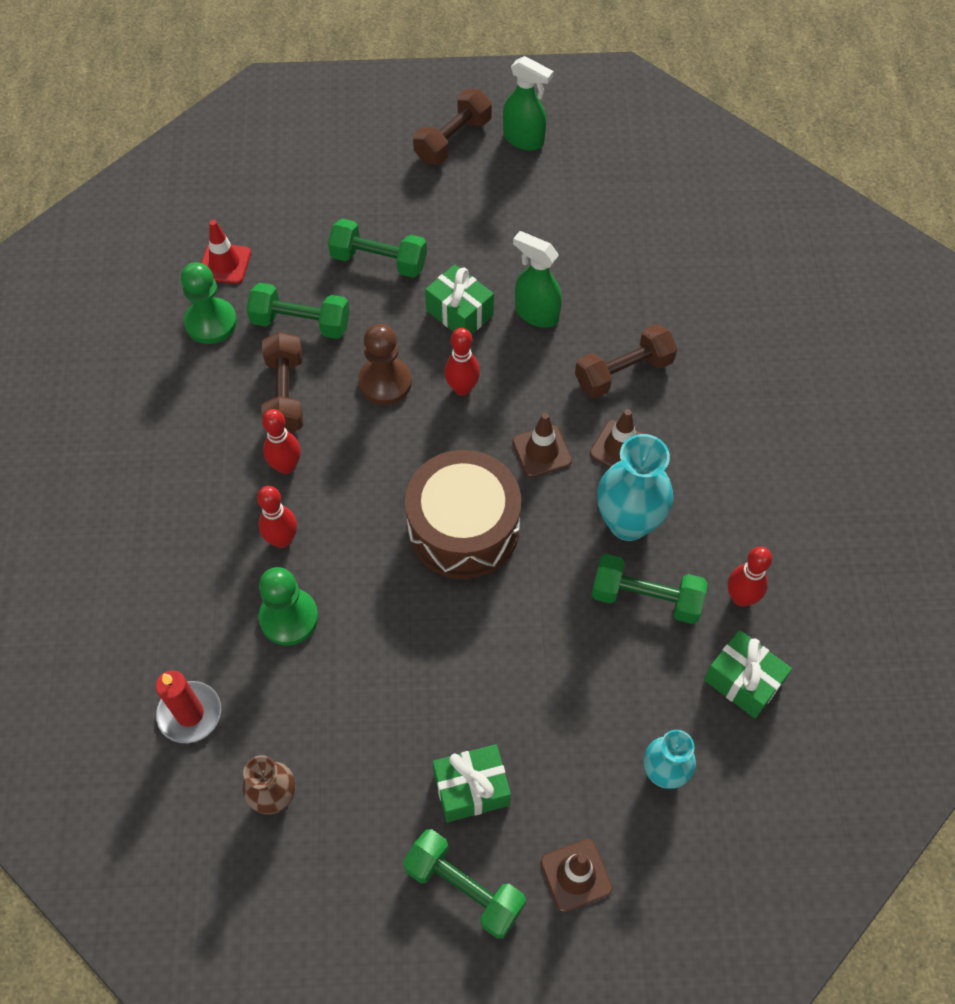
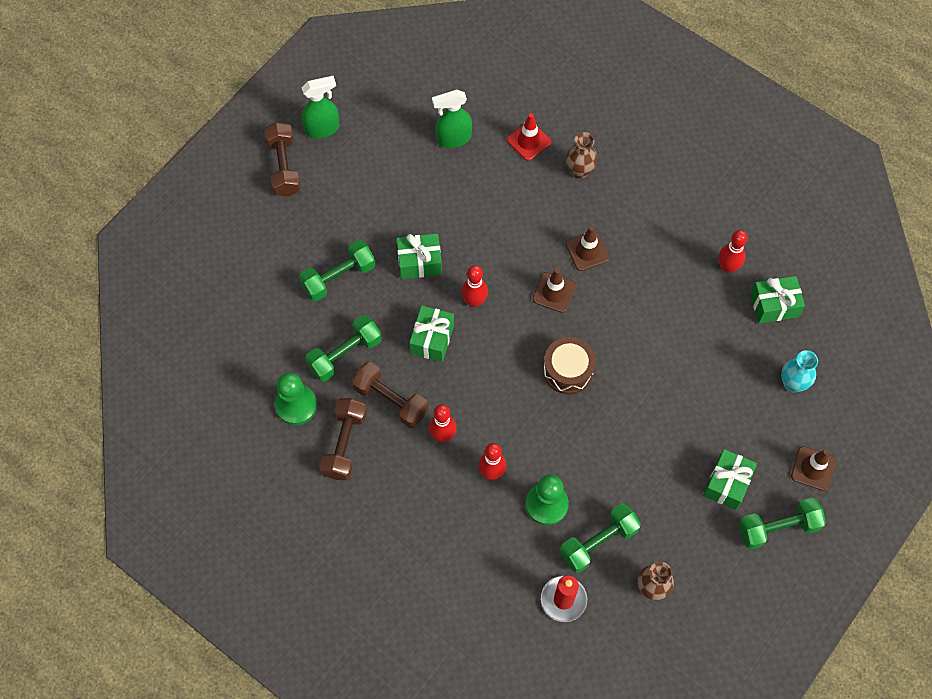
camera: 50 degrees left, 5 degrees up
(224, 264) = (256, 366): red traffic cone -> red traffic cone (529, 141)
(385, 382) = (432, 339): brown pawn -> green gift
(463, 528) = (568, 370): brown drum -> brown drum, size x0.62
(536, 313) = (458, 223): green spray bottle -> green spray bottle (453, 138)
(623, 373) = (540, 210): brown dumbbell -> brown dumbbell (344, 444)
(628, 522) = (637, 285): turquoise vase -> none
(646, 598) = (689, 313): green dumbbell -> green dumbbell (598, 542)
(705, 375) = (579, 171): none -> brown vase

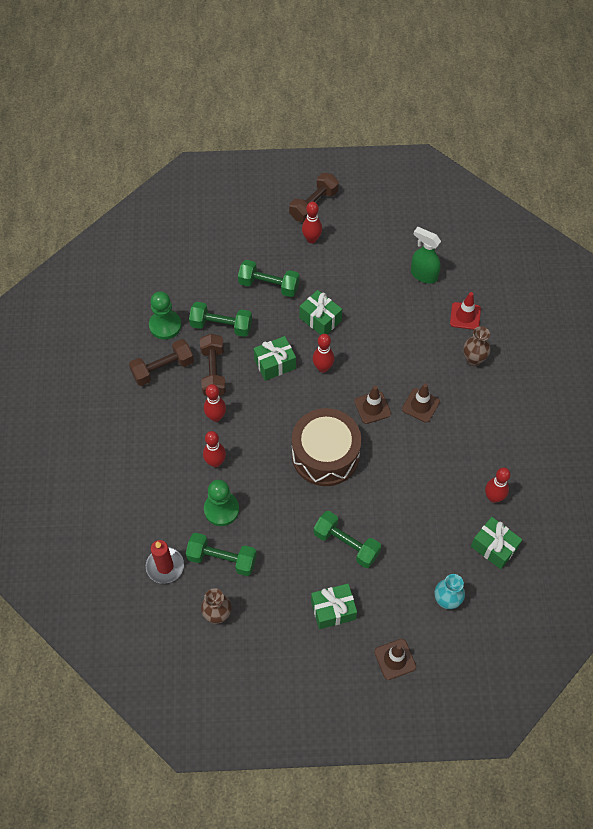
camera: 50 degrees right, 5 degrees down
(322, 129) = (359, 204): green spray bottle -> none
(322, 199) = (311, 239): none -> red bowling pin
(568, 370) = (325, 455): brown drum -> brown drum, size x1.61
(778, 528) = (330, 666): green dumbbell -> green dumbbell (346, 544)

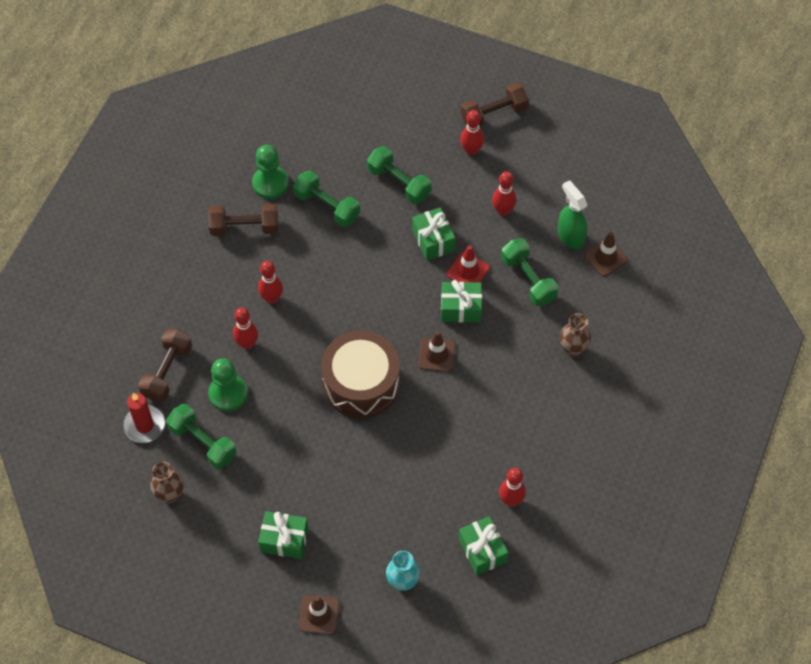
camera: 25 degrees right, 0 degrees up
(213, 372) = (294, 251): brown dumbbell -> brown dumbbell (167, 371)
(275, 364) = (360, 268): green gift -> green gift (460, 308)
(323, 368) = (408, 292): red bowling pin -> red bowling pin (503, 211)
(346, 544) = (333, 481): green dumbbell -> green dumbbell (528, 279)
(420, 405) = (488, 373): brown traffic cone -> brown traffic cone (605, 258)
(465, 316) = (590, 299): red traffic cone -> red traffic cone (468, 271)

